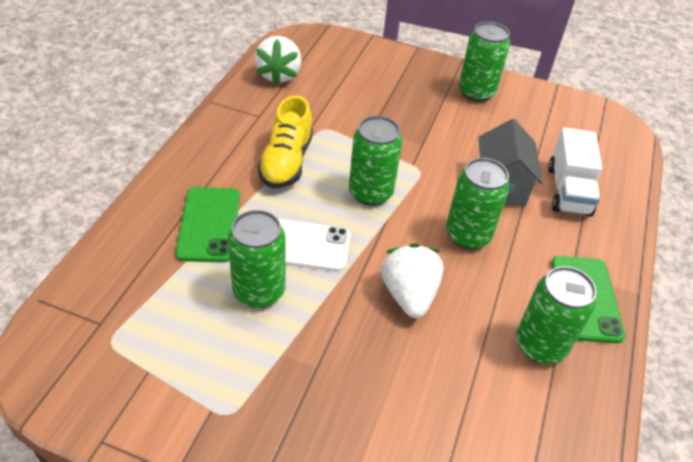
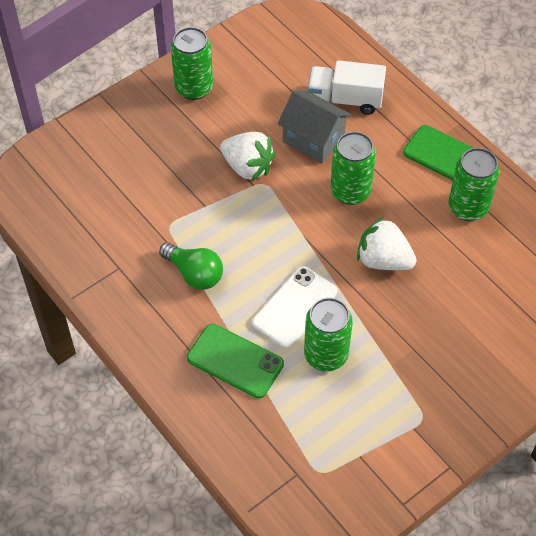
camera: 55 degrees left, 10 degrees up
(278, 75) = (68, 225): white strawberry -> white strawberry (247, 167)
(286, 162) = (194, 274): yellow shoe -> green light bulb
(370, 193) = (268, 231): green can -> none
(568, 190) = (345, 99): white truck -> white truck turned 150 degrees clockwise

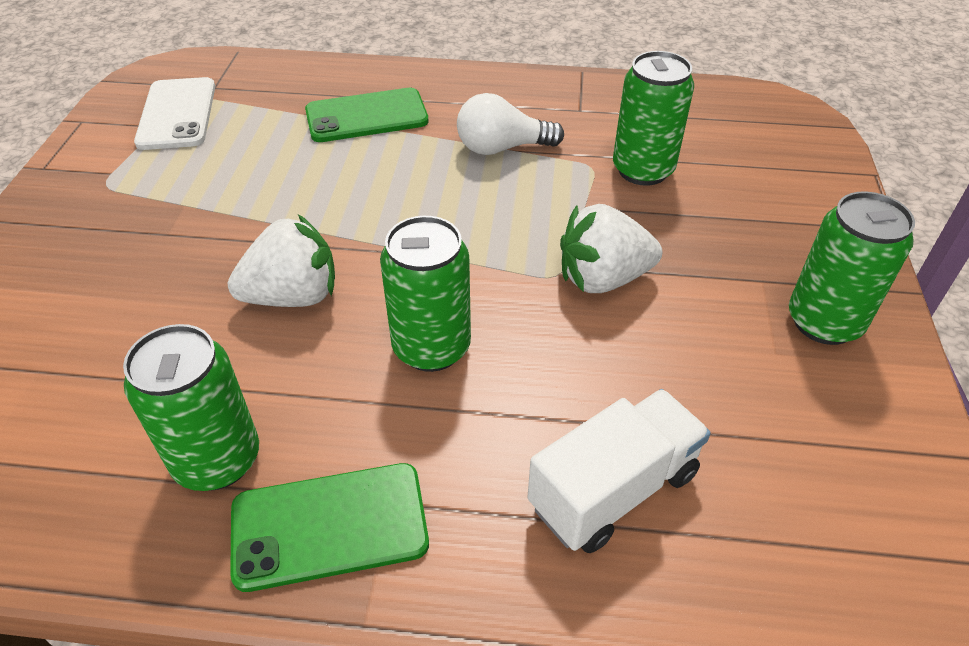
camera: 135 degrees right, 10 degrees down
(194, 274) = (502, 148): green light bulb -> white light bulb
(295, 307) = (356, 186): white phone -> white phone (177, 114)
(313, 139) = (573, 380): grey house -> none
(326, 355) = (273, 171): green can -> green can (642, 170)

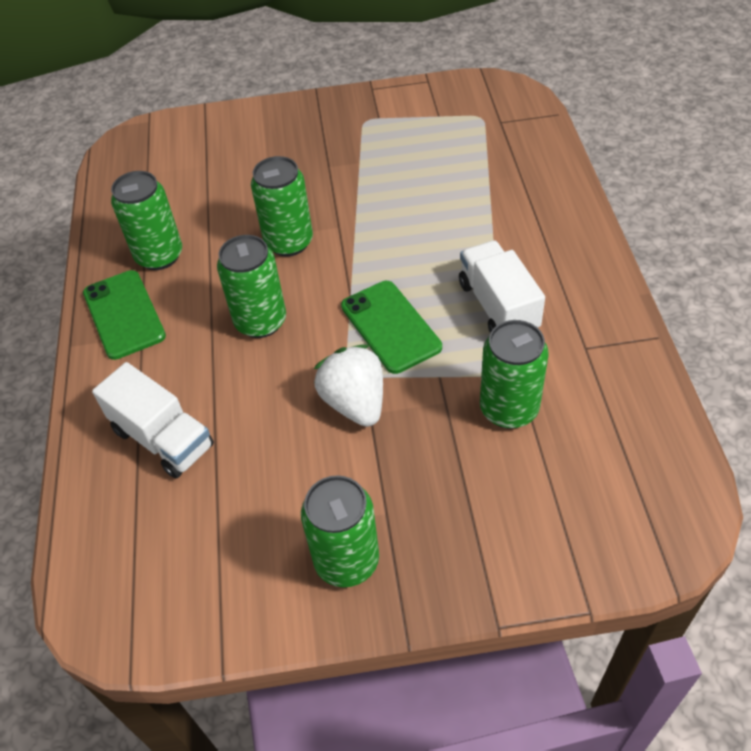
camera: 80 degrees right, 5 degrees up
(177, 114) = (457, 118): white phone -> none
(293, 296) = (289, 242): white strawberry -> green can
(366, 116) = (503, 214): green phone -> green phone (390, 326)
(502, 148) = (498, 306): white light bulb -> white truck

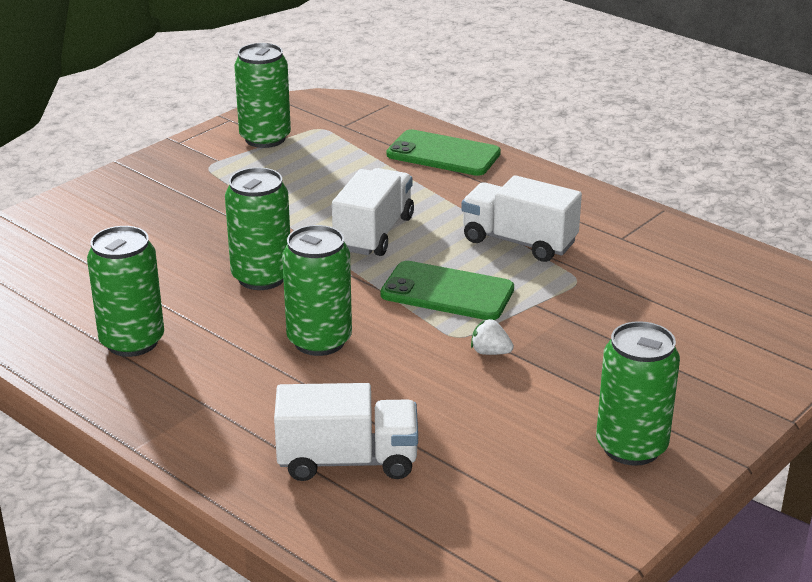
camera: 45 degrees left, 20 degrees down
(124, 314) = (161, 399): green phone -> green phone (443, 154)
(355, 402) = (490, 352): white strawberry -> white strawberry, size x0.47
(404, 241) = (374, 233): none -> white truck
(509, 409) = (618, 298): green can -> green can (265, 138)

